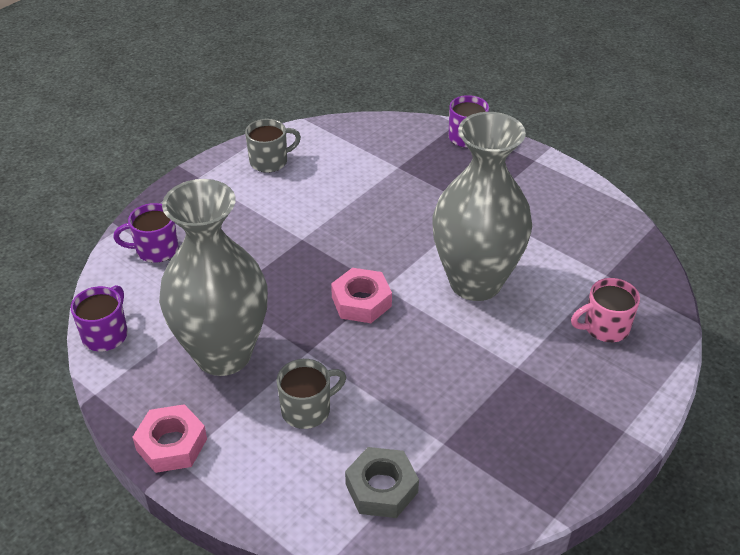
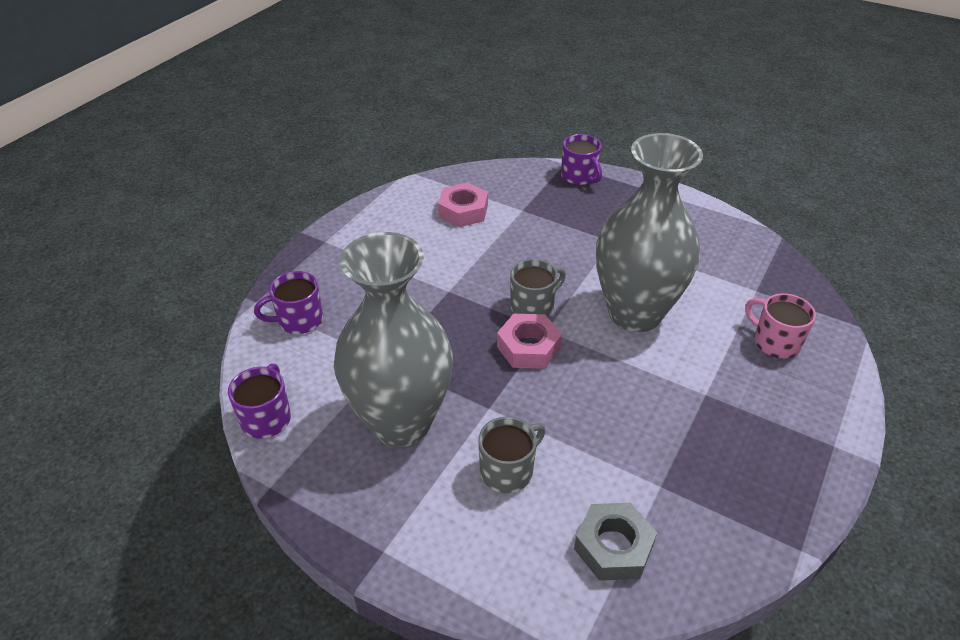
camera: 10 degrees left, 0 degrees up
(171, 444) = (371, 532): pink nut -> pink nut (463, 211)
(270, 161) = (394, 218): grey mug -> grey mug (533, 306)
(605, 327) = (775, 342): pink mug -> pink mug turned 75 degrees clockwise

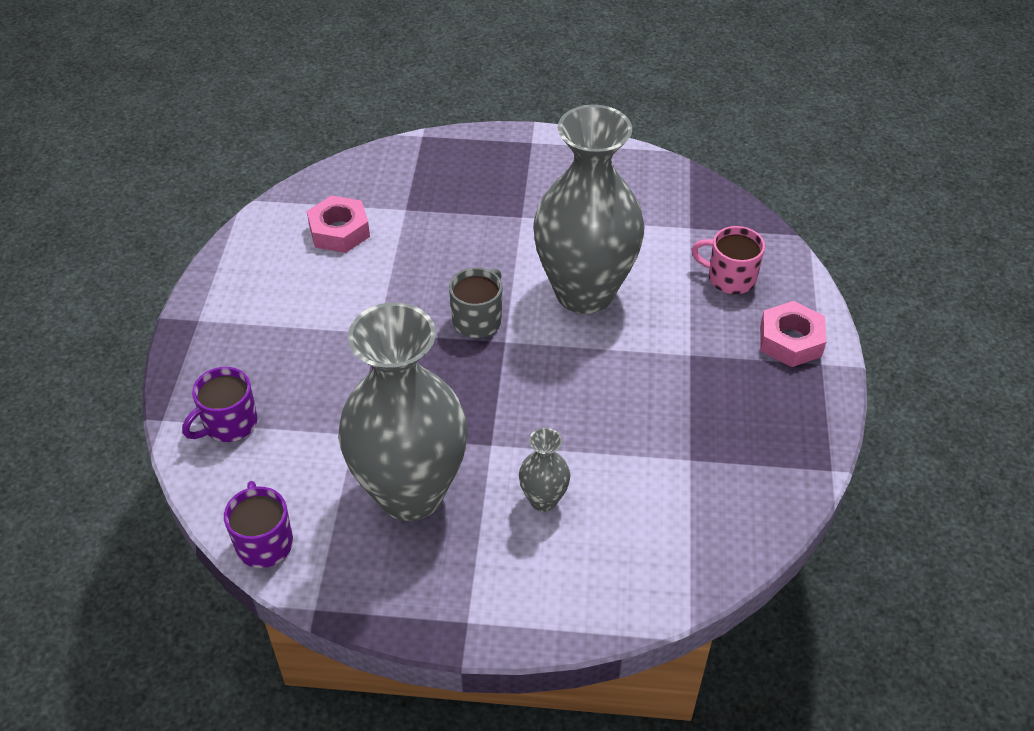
camera: 25 degrees left, 5 degrees up
(508, 471) = (543, 500): grey mug -> grey vase
(528, 347) = (496, 366): pink nut -> pink nut (790, 340)
(579, 176) = (447, 148): purple mug -> none
(613, 547) = (675, 532): grey nut -> none

